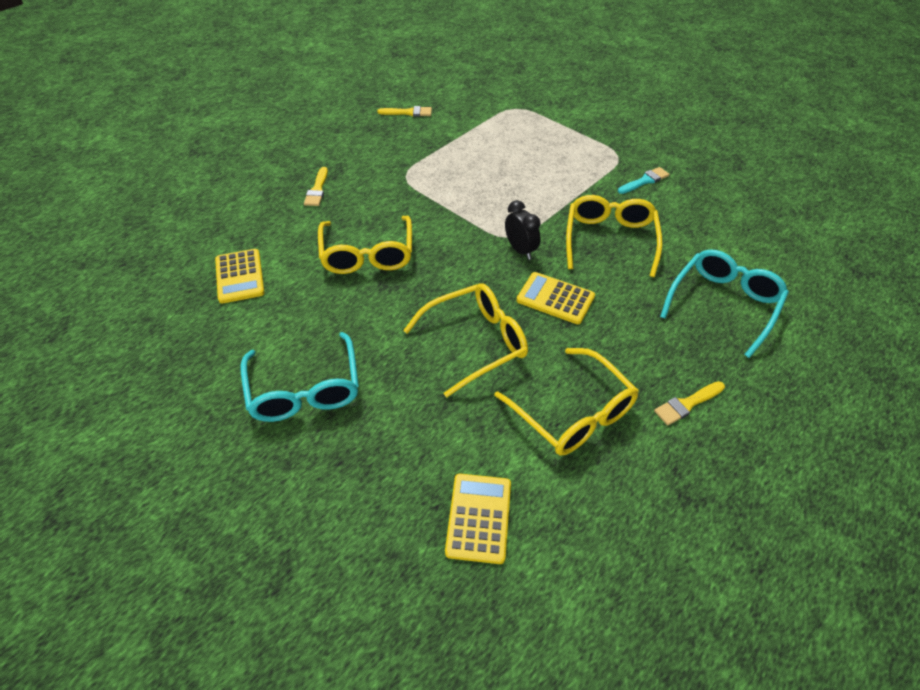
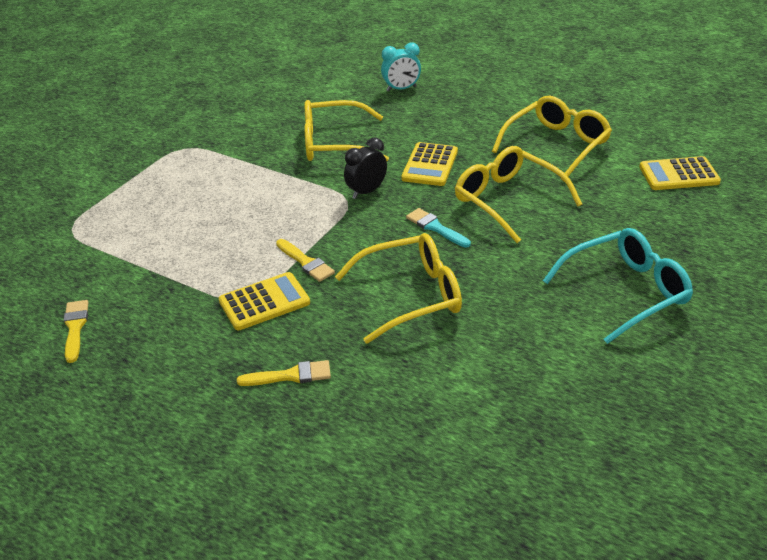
camera: 100 degrees left, 10 degrees down
(240, 276) = (493, 397): yellow calculator -> yellow calculator (264, 302)
(645, 181) = (230, 130): turquoise brush -> turquoise brush (435, 227)
(687, 404) = (517, 101): yellow brush -> yellow brush (306, 262)
(724, 304) = (401, 89): turquoise glasses -> turquoise clock

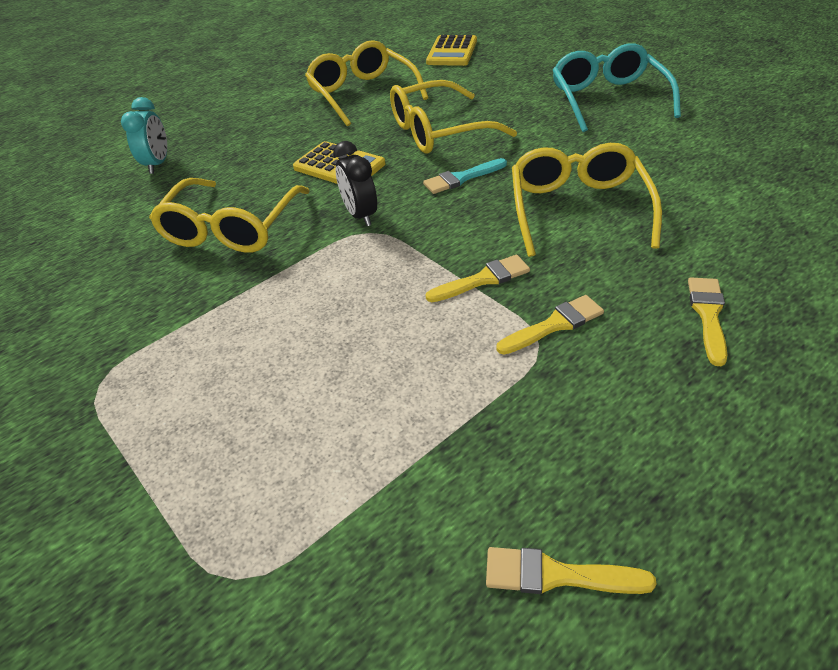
camera: 70 degrees left, 5 degrees up
(264, 302) = (554, 325): yellow calculator -> yellow brush

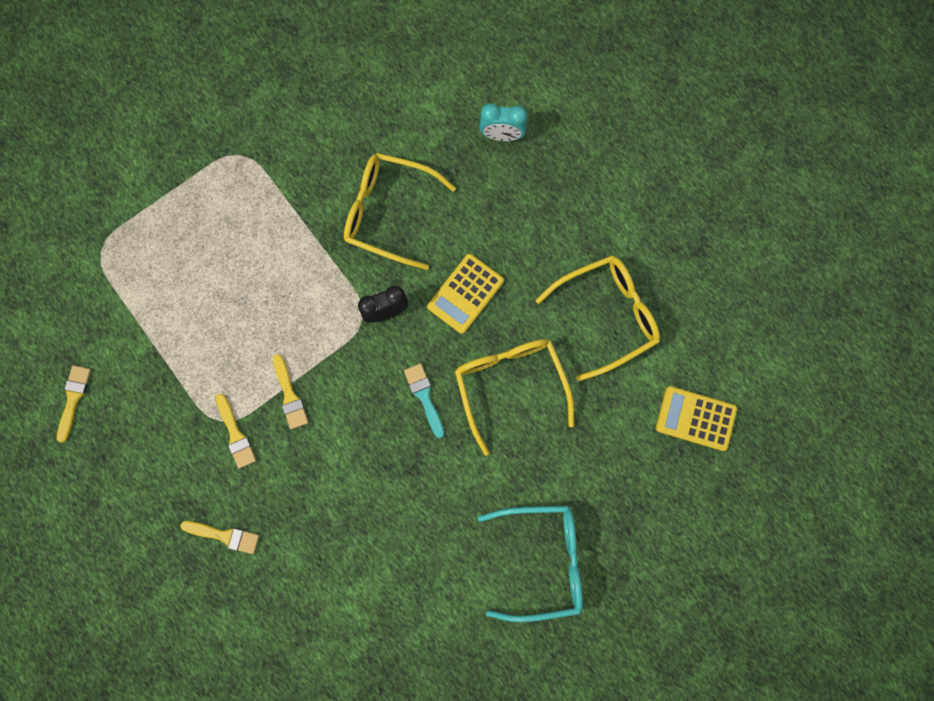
camera: 90 degrees right, 35 degrees up
(578, 209) = (360, 482): yellow glasses -> none

